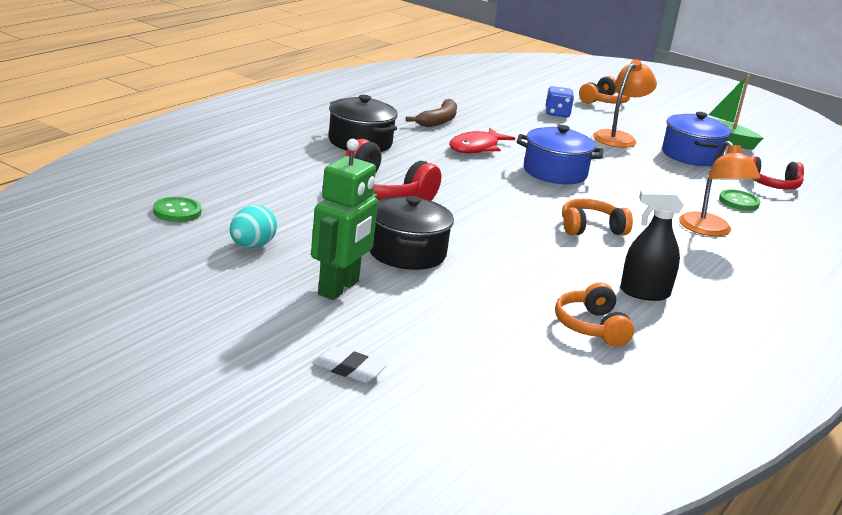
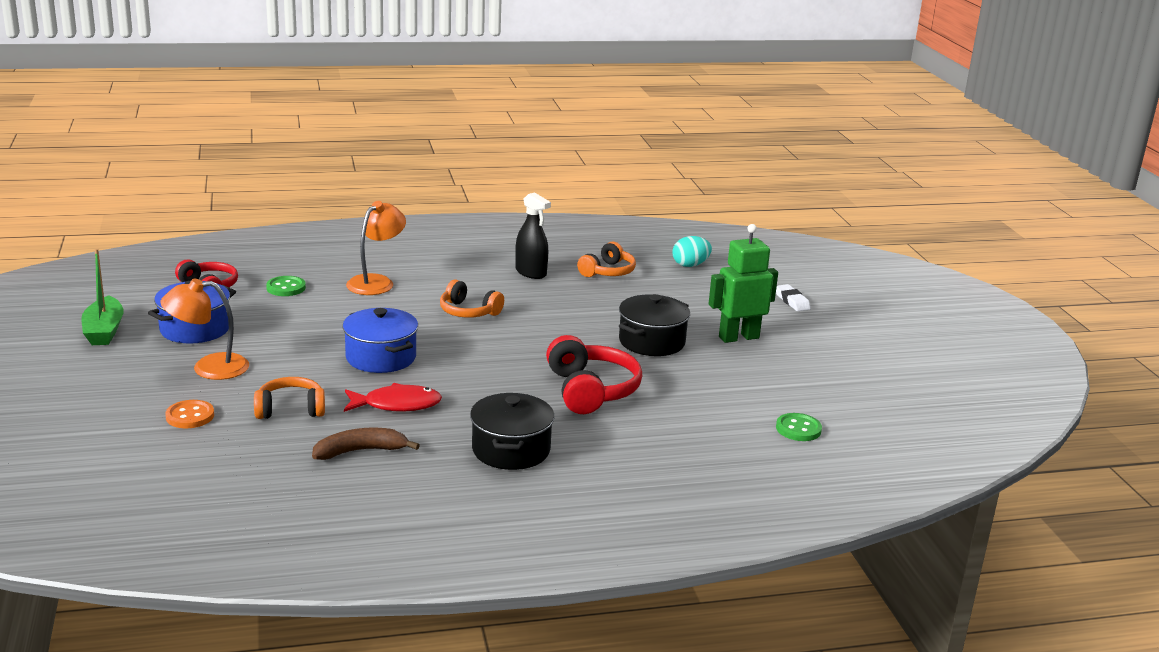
camera: 135 degrees left, 0 degrees up
(251, 246) = (767, 382): turquoise egg -> turquoise egg (690, 265)
(557, 113) = (190, 416): blue dice -> orange button
(604, 101) = (76, 414): orange headphones -> orange headphones (290, 409)

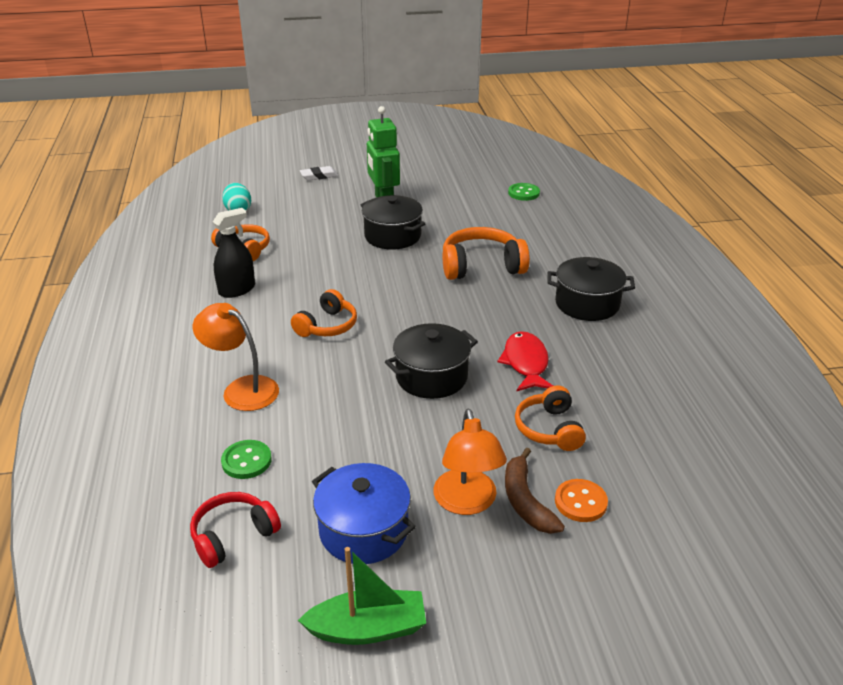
camera: 85 degrees left, 10 degrees up
(361, 451) = (613, 380): brown banana -> brown banana (525, 501)
(381, 357) = (431, 377): blue pot -> black pot
(591, 390) = (481, 266): red headphones -> orange headphones

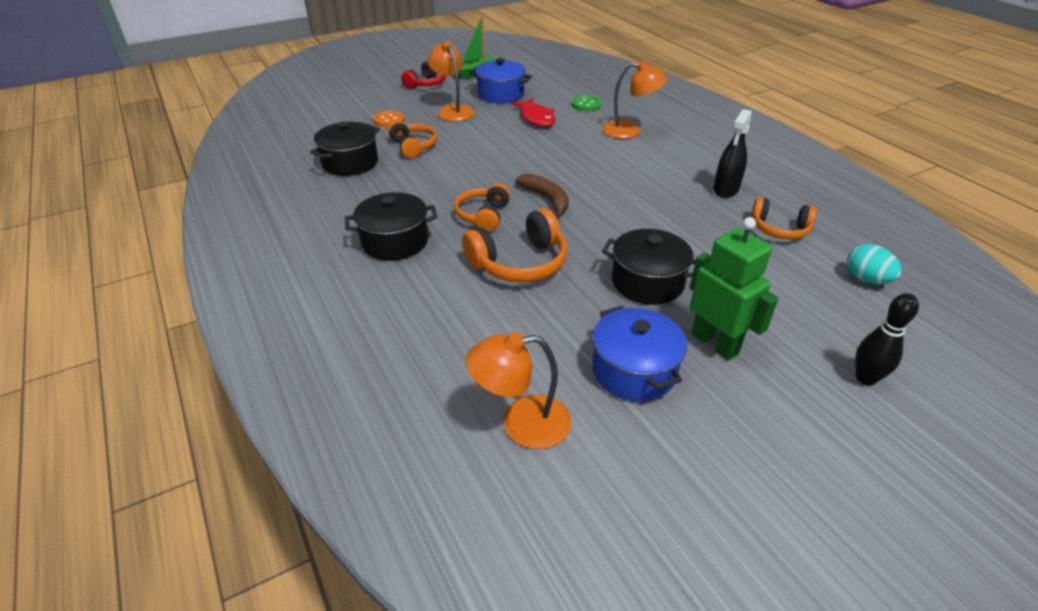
camera: 160 degrees right, 5 degrees up
(233, 536) = (561, 84): red headphones -> red headphones (426, 83)
(319, 176) = (865, 378): white eraser -> black bowling pin
(327, 326) = (616, 177): orange headphones -> orange headphones (483, 215)
(431, 377) = (508, 159): black pot -> black pot (350, 163)
(445, 200) = (634, 371): none -> blue pot
(523, 193) = (521, 423): green button -> orange lamp
(525, 501) = (420, 116): brown banana -> brown banana (546, 199)
(526, 363) = (441, 180): red fish -> red fish (536, 118)

